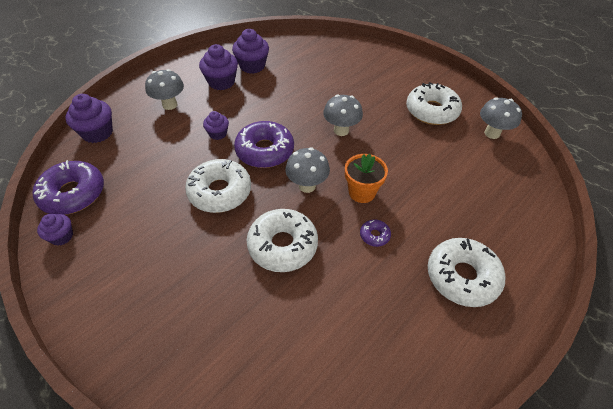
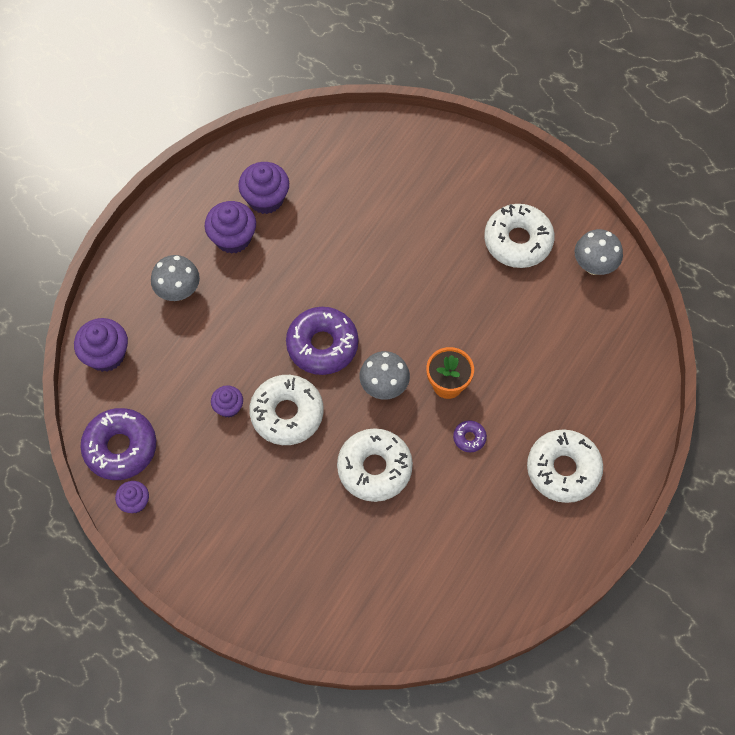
camera: 10 degrees left, 15 degrees up
(218, 134) = (257, 328): purple cupcake -> purple cupcake (228, 407)
(341, 130) = (408, 295): grey mushroom -> none

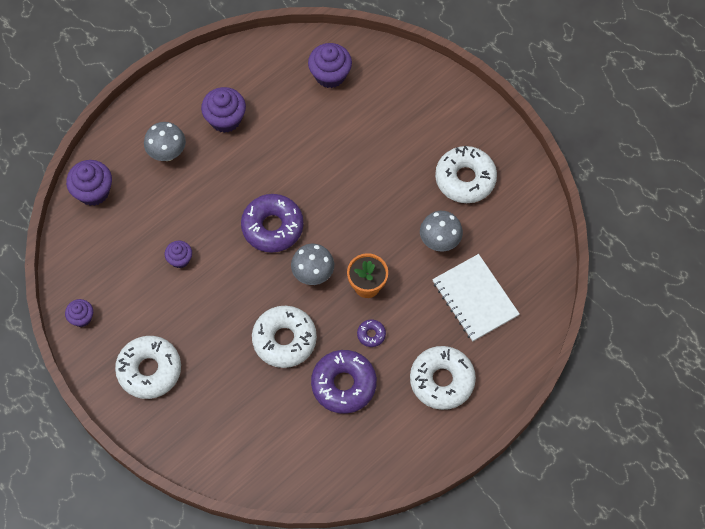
camera: 15 degrees right, 0 degrees up
(120, 447) = (83, 270): purple donut -> purple donut (343, 384)
(266, 199) = (262, 92): purple cupcake -> purple cupcake (330, 75)
(287, 413) = (226, 276): white donut -> white donut (149, 370)
(570, 369) = (475, 298): none -> white notebook
(594, 266) = (524, 216): grey mushroom -> grey mushroom (439, 242)

